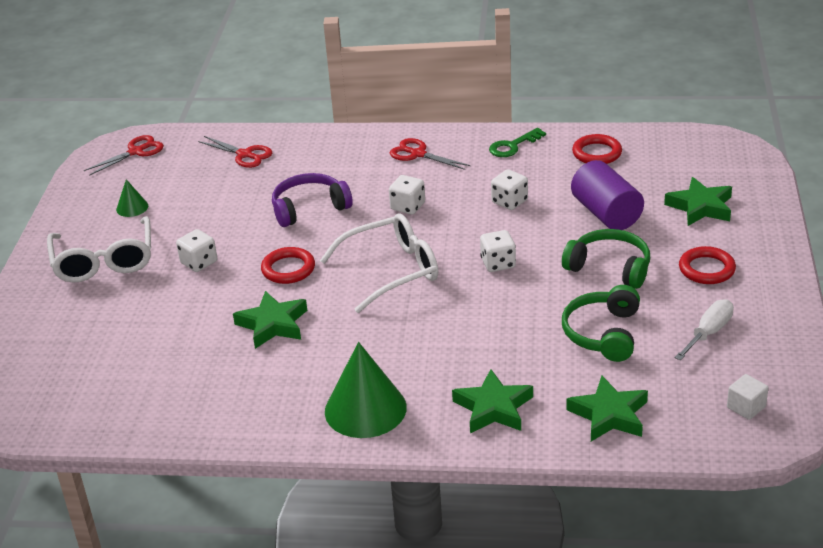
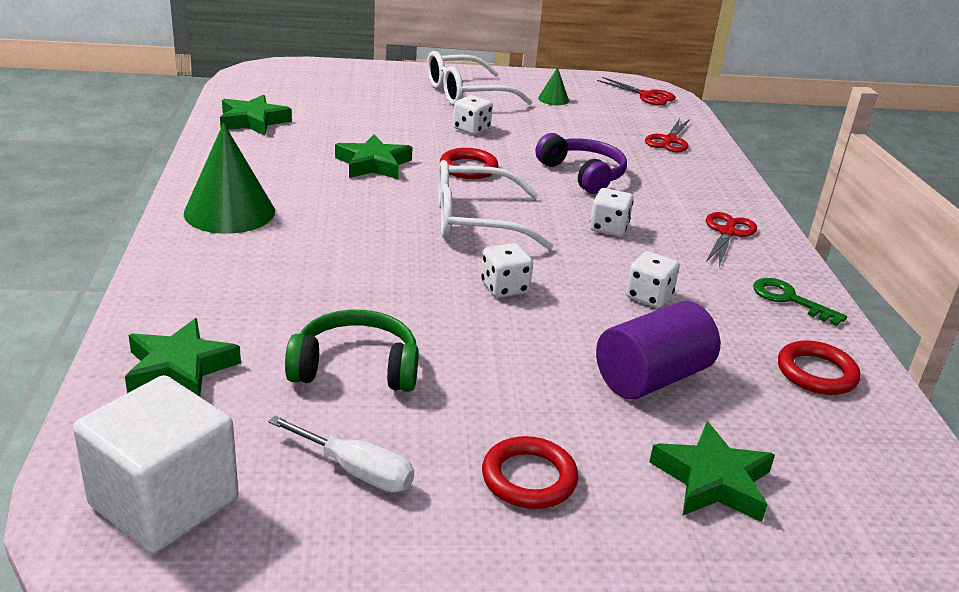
camera: 75 degrees right, 5 degrees down
(391, 271) = (475, 221): white glasses -> white glasses turned 120 degrees clockwise
(493, 408) = (214, 284): green star -> green star (253, 121)
(610, 267) = (513, 377): green headphones -> none
(746, 407) = (164, 502): white cube -> white cube, size x2.29

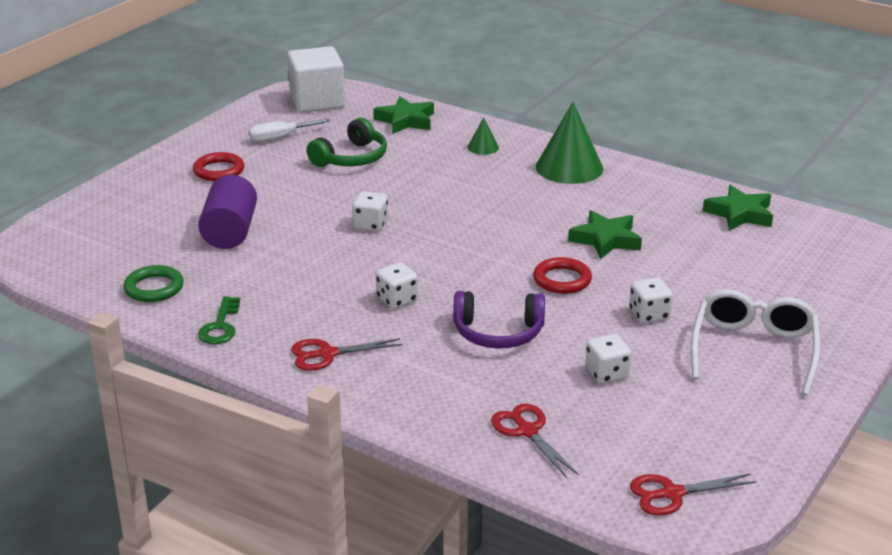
camera: 130 degrees right, 0 degrees up
(475, 221) = (467, 248): white glasses -> none
(553, 99) = (703, 406): green cone -> green cone (483, 147)
(649, 296) = (297, 271): white dice -> white dice (607, 373)
(713, 480) = (148, 211): green star -> none
(727, 233) = (327, 354): red scissors -> red scissors turned 105 degrees clockwise
(789, 300) = (220, 326): green key -> green key turned 105 degrees clockwise
(816, 373) = (154, 288): red ring -> green ring

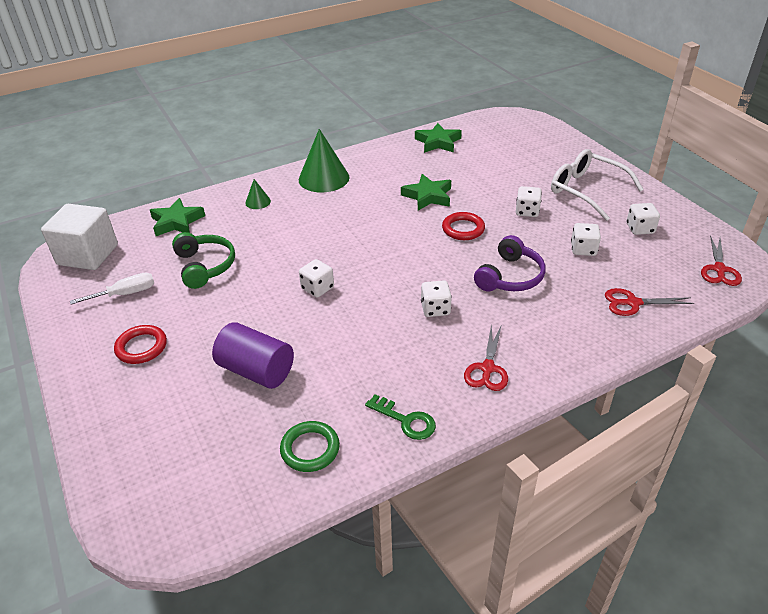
camera: 60 degrees left, 10 degrees up
(280, 138) = (125, 294): white screwdriver -> white screwdriver turned 120 degrees counterclockwise
(704, 410) = (640, 229): none -> white dice

